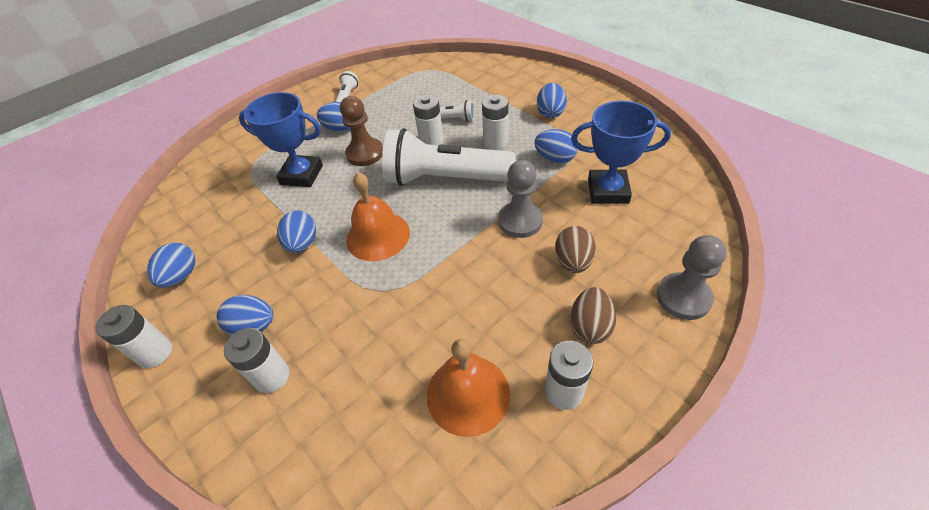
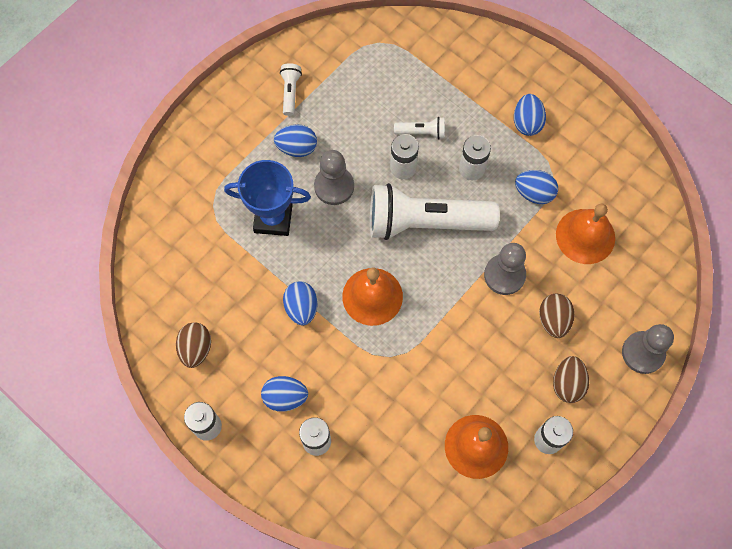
camera: 10 degrees left, 20 degrees up
(181, 276) = (196, 349): blue egg -> brown egg
(365, 153) = (334, 186): brown pawn -> grey pawn
(608, 191) = (585, 236): blue trophy -> orange bell

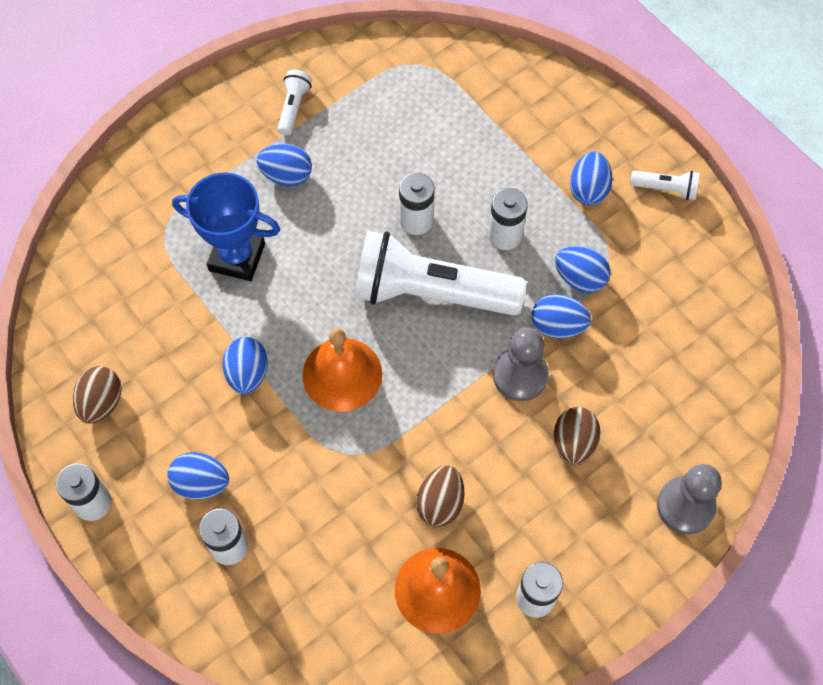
camera: 10 degrees right, 5 degrees down
(334, 186) = (323, 230): grey pawn -> none
(422, 132) = (450, 181): white flashlight -> white flashlight (665, 189)
(524, 232) = (557, 326): none -> blue egg
(567, 384) = (576, 529): brown egg -> brown egg (440, 503)
(585, 236) = (637, 343): orange bell -> none

